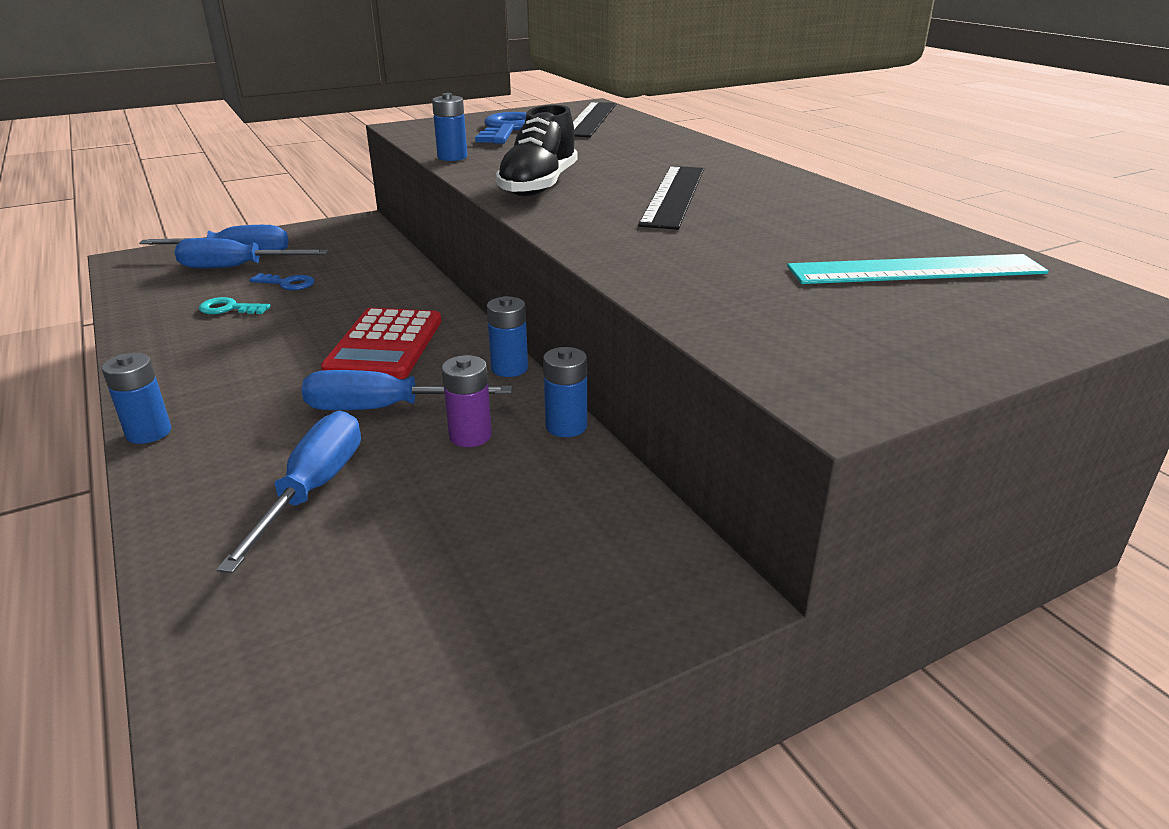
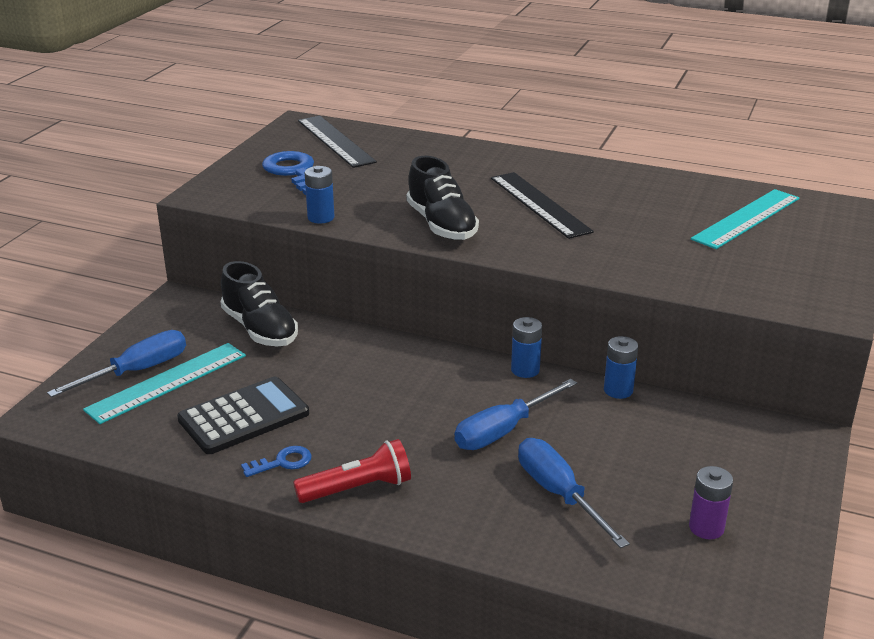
camera: 40 degrees left, 0 degrees up
(149, 432) = (392, 520): blue battery -> none
(182, 395) = (358, 488): none -> red flashlight
(229, 309) = (244, 417): turquoise key -> black calculator
(236, 268) = (167, 382): blue screwdriver -> turquoise ruler
(287, 283) = (243, 377): blue key -> blue key (282, 462)
(366, 258) = (260, 329): none -> black shoe
(384, 345) = (418, 391): red calculator -> none
(470, 436) = (580, 421): purple battery -> purple battery (706, 528)

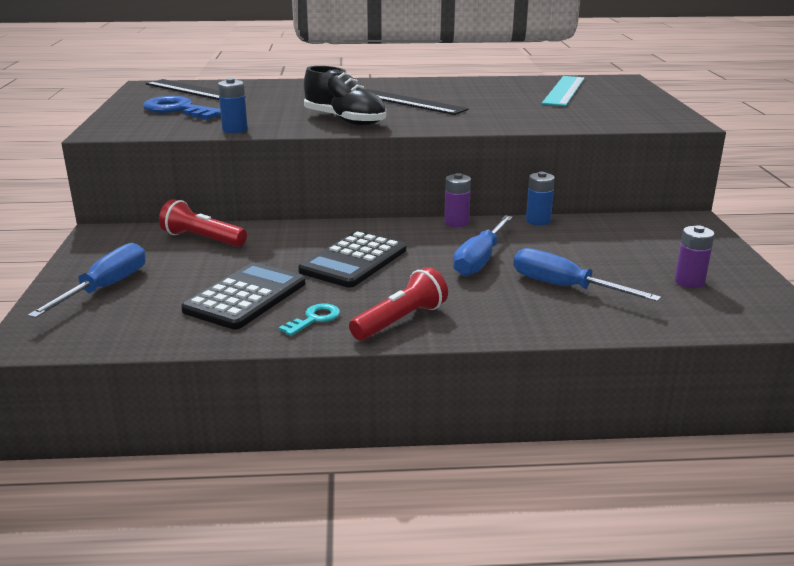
camera: 25 degrees left, 5 degrees down
(167, 382) = (145, 289): turquoise ruler -> none
(260, 329) = (202, 239): black shoe -> red flashlight
(282, 462) = (314, 319): blue key -> turquoise key
(376, 396) = (353, 260): none -> black calculator
(525, 370) = (456, 222): blue battery -> purple battery

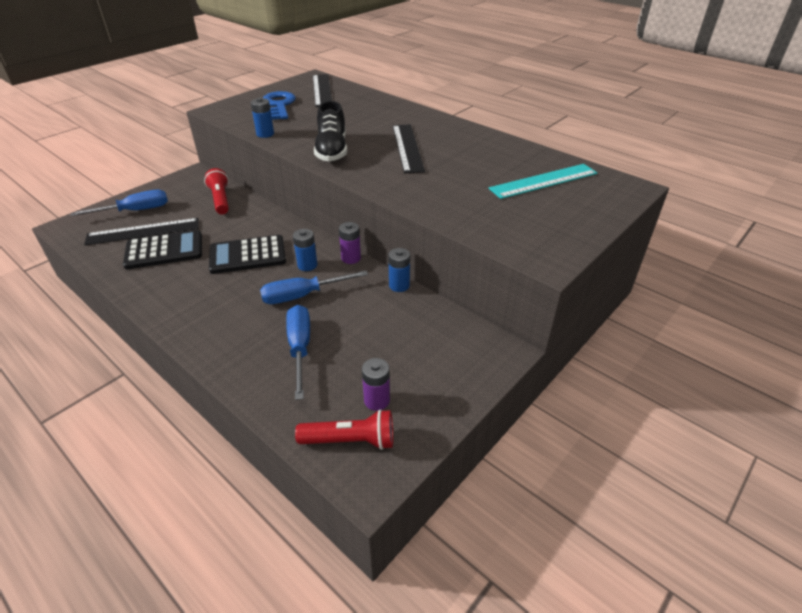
camera: 45 degrees right, 15 degrees up
(171, 296) = (143, 231): none -> black ruler
(314, 319) = (159, 284): turquoise key -> none
(401, 321) = (184, 312): red flashlight -> red flashlight (350, 441)
(430, 242) = (307, 265): none -> blue battery

